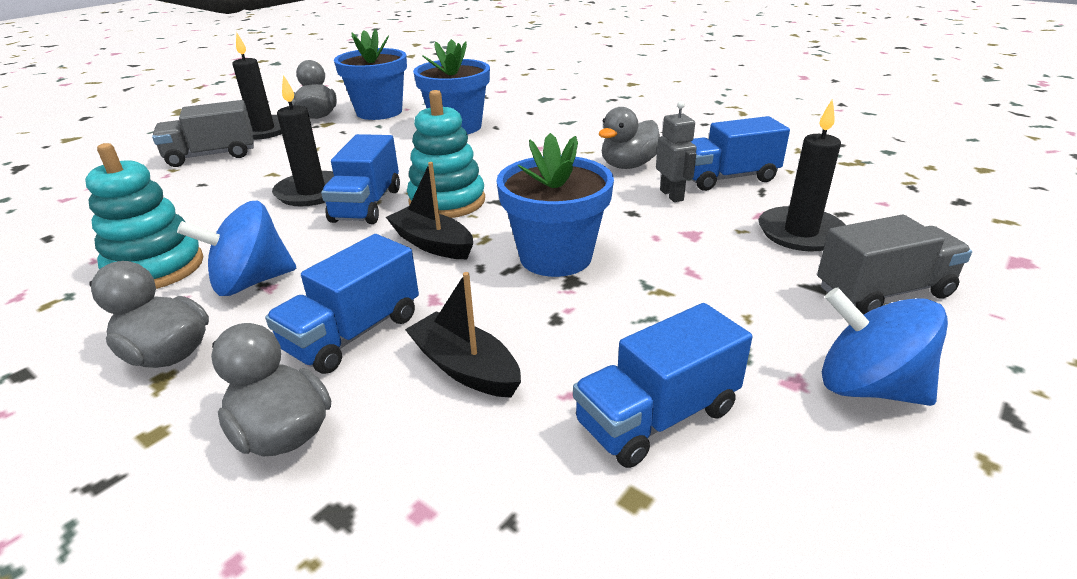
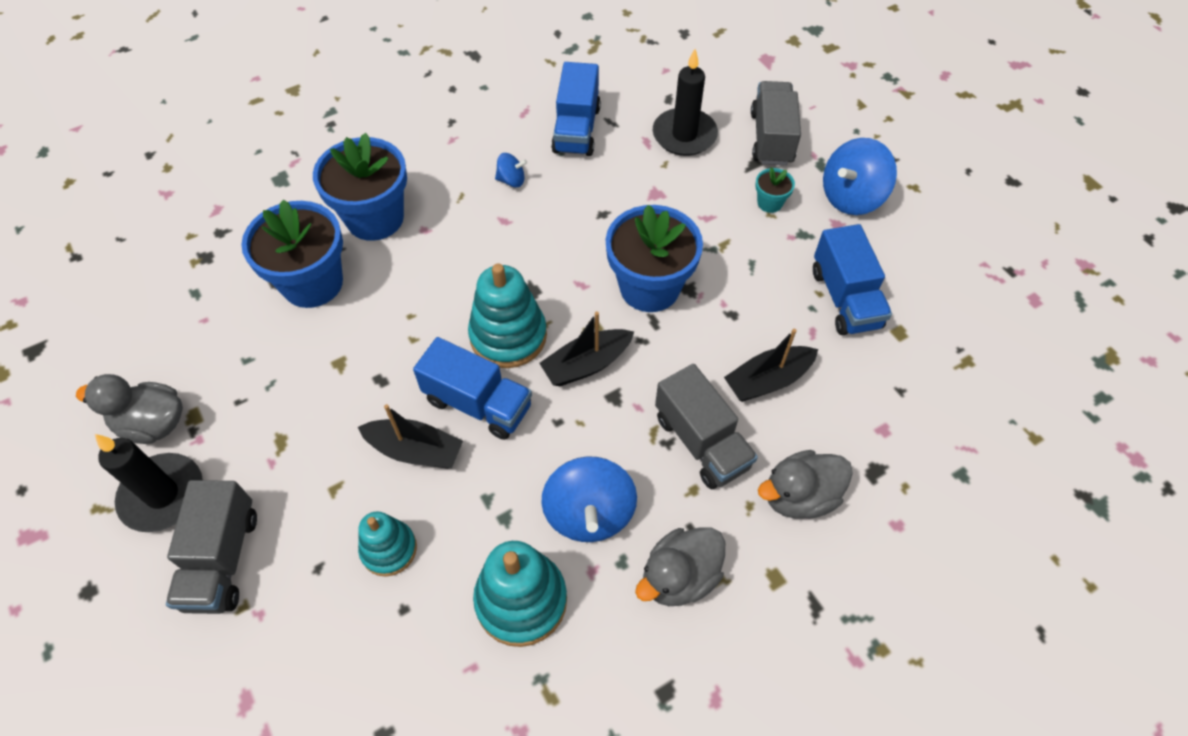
camera: 70 degrees left, 25 degrees up
(216, 203) = (389, 549): none -> turquoise stacking toy
(311, 192) = (415, 451): black candle -> black boat
(353, 333) = (701, 442): blue truck -> grey truck
(379, 112) = (193, 351): blue flower pot -> blue flower pot (375, 218)
(628, 165) = (511, 180): grey duck -> blue spinning top
(672, 195) = (587, 177): grey robot -> none
(767, 312) = (769, 203): none -> turquoise flower pot

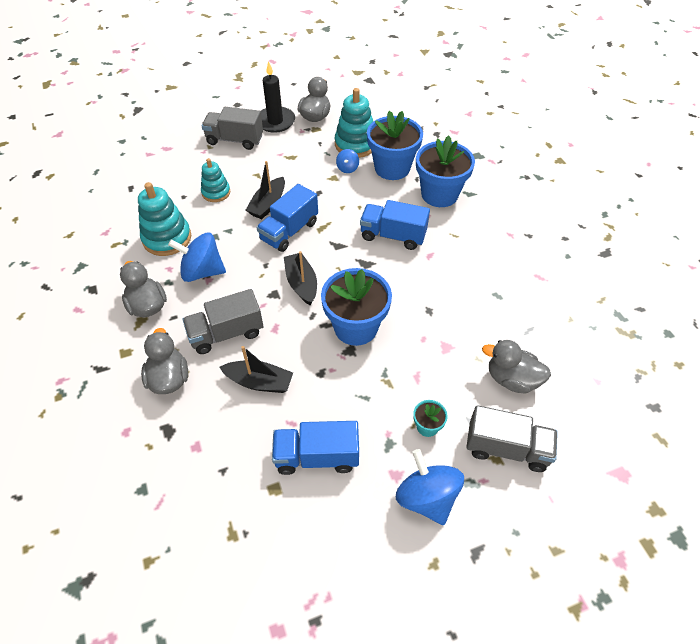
camera: 100 degrees right, 5 degrees down
(508, 336) = (333, 248): turquoise stacking toy -> turquoise stacking toy (355, 144)
(511, 180) = (467, 262): blue spinning top -> blue spinning top (347, 168)
(576, 129) = (519, 306): blue truck -> blue truck (393, 236)
(684, 135) = (512, 379): black candle -> grey duck
(768, 380) = (259, 382): black boat -> black boat turned 120 degrees clockwise

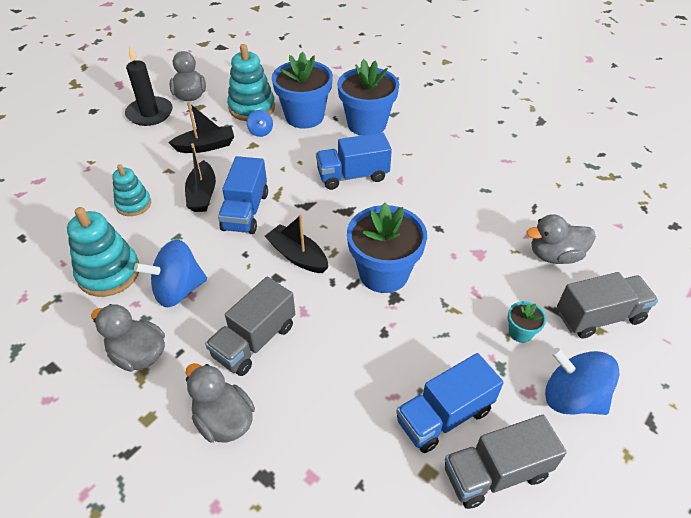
camera: 30 degrees left, 5 degrees down
(235, 140) = (116, 145): grey truck -> grey truck (495, 472)
(259, 382) = (328, 373): black boat -> black boat (206, 146)

